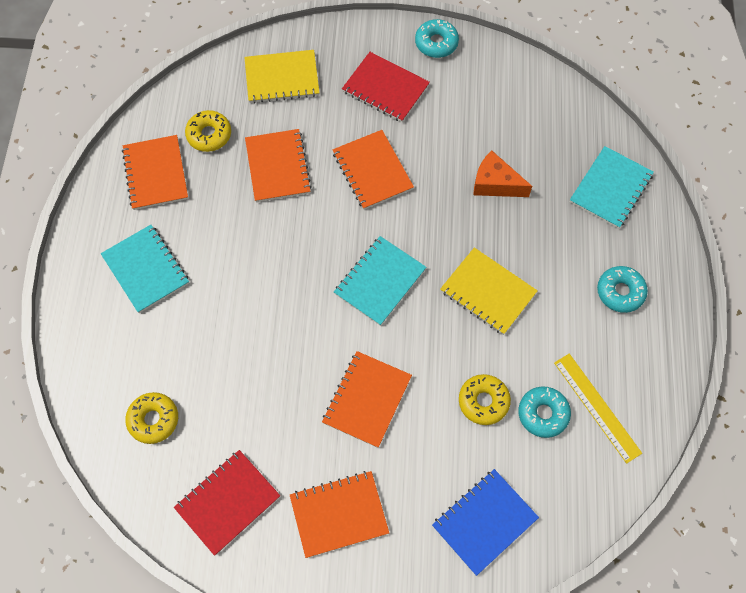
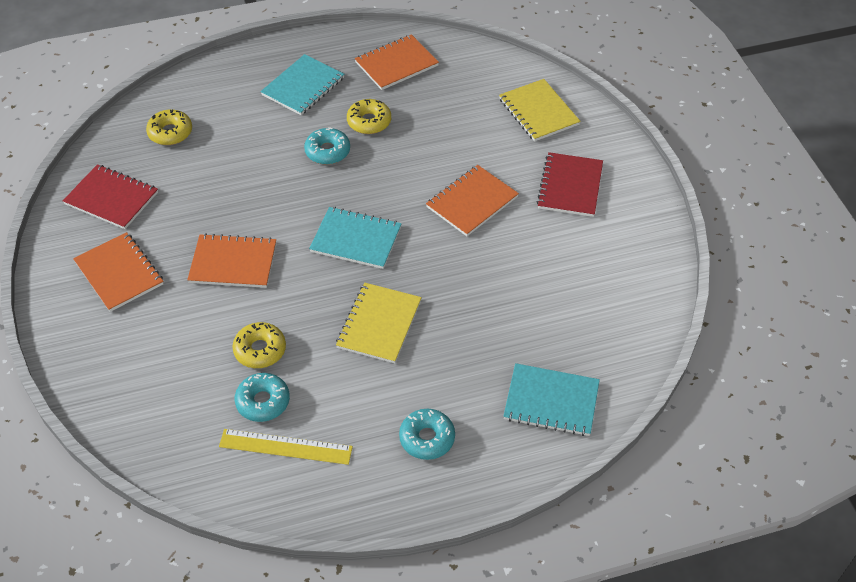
camera: 70 degrees right, 15 degrees down
(209, 135) = (452, 84): yellow donut -> yellow donut (369, 122)
(278, 167) = (442, 136): orange notebook -> none
(436, 43) = (648, 210): turquoise donut -> turquoise donut (327, 151)
(484, 522) = (138, 381): blue notebook -> none
(495, 184) = (506, 299): orange cheese -> none
(597, 407) = (285, 447): yellow ruler -> yellow ruler turned 60 degrees clockwise

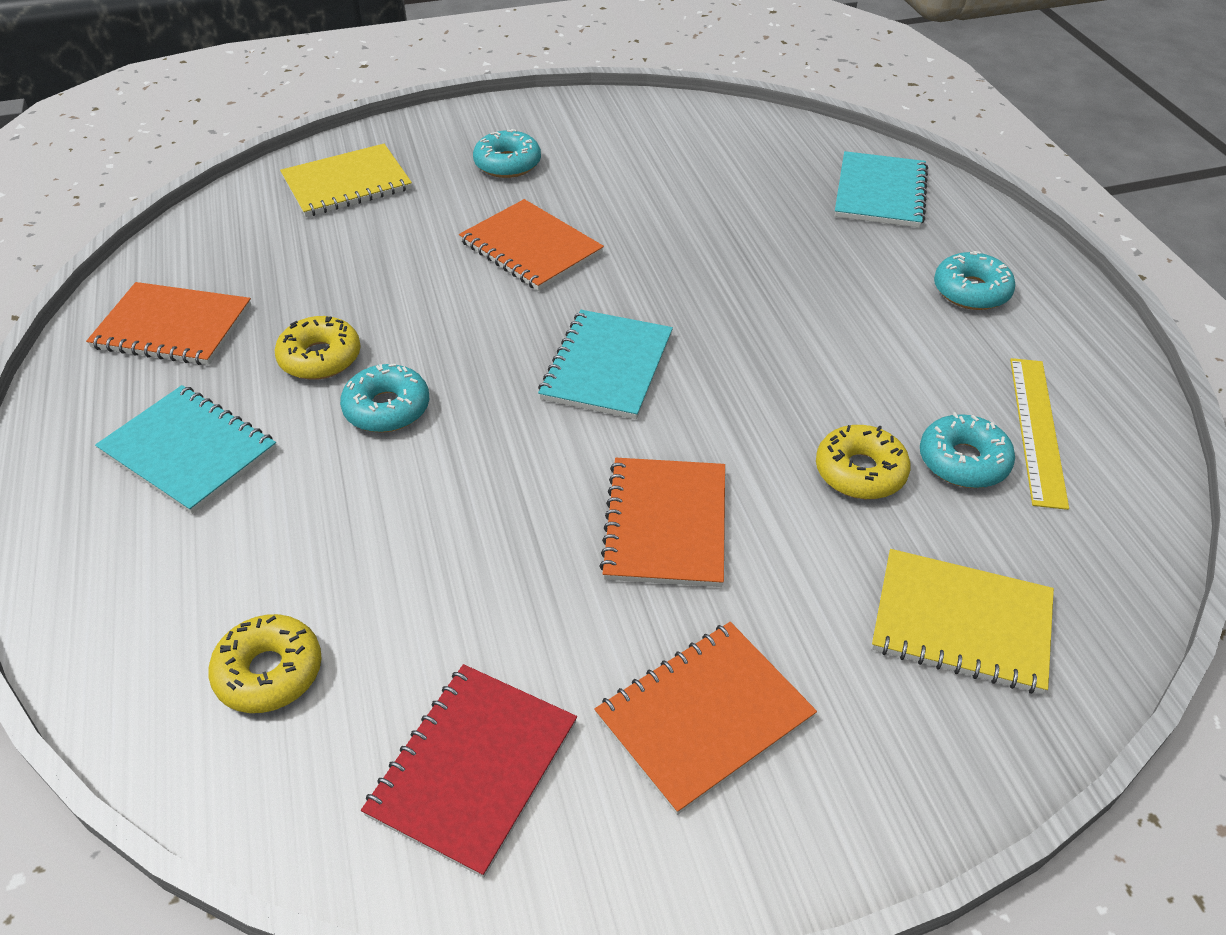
camera: 90 degrees left, 5 degrees down
(379, 324) = (782, 338): yellow notebook -> yellow notebook (961, 623)
(396, 64) = (173, 327): orange notebook -> orange notebook turned 45 degrees counterclockwise
(570, 186) = (507, 164): red notebook -> turquoise donut

